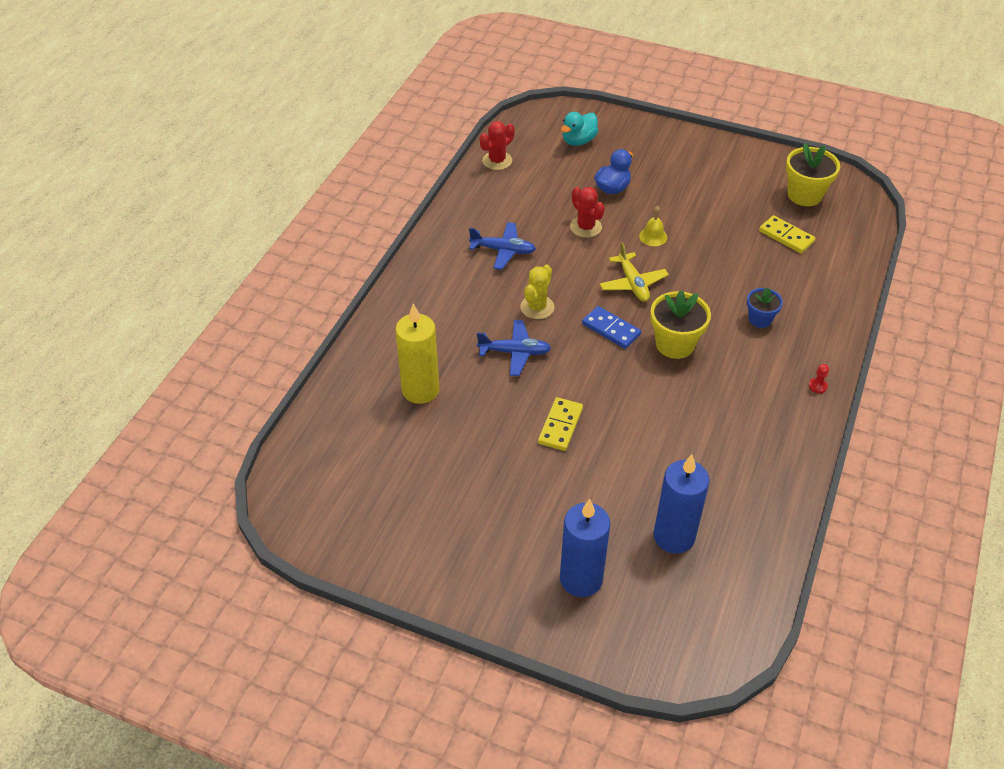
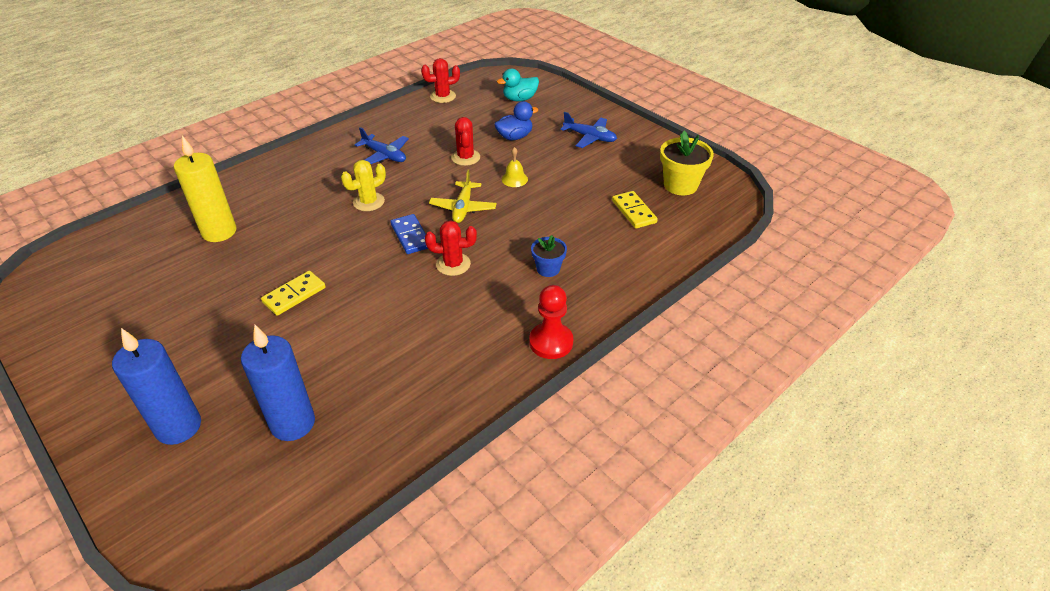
camera: 25 degrees right, 5 degrees down
(514, 352) = (317, 228): blue plane -> blue plane (590, 137)
(675, 344) = (453, 264): yellow flower pot -> red cactus
(817, 386) = (551, 342): red pawn -> red pawn, size x2.25

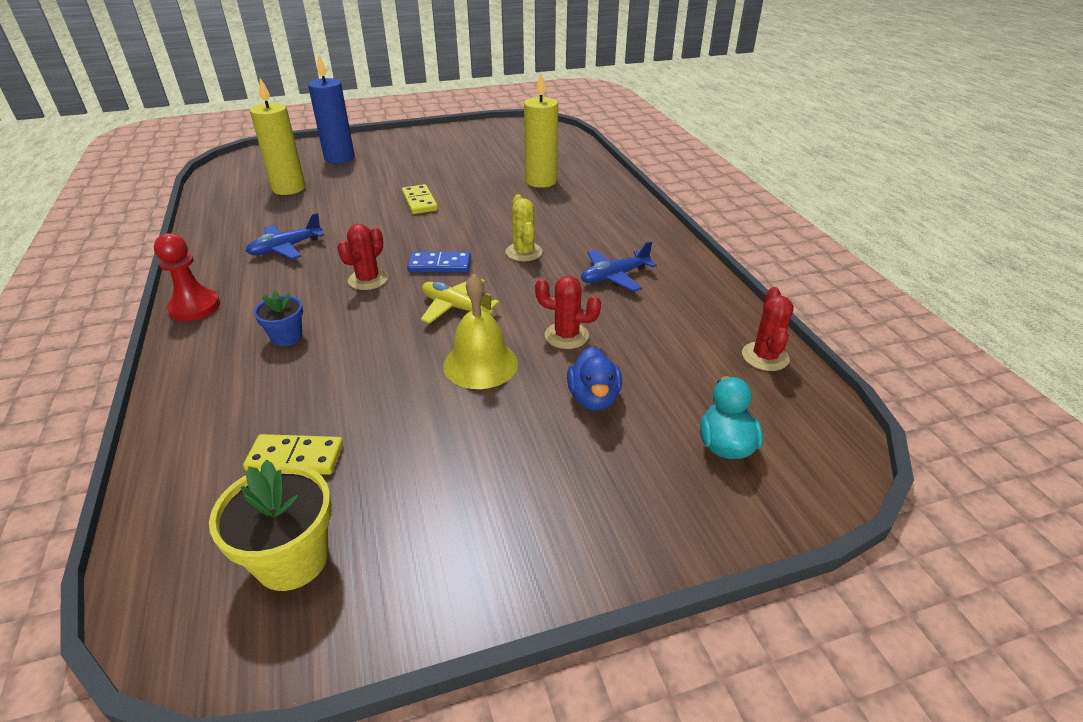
camera: 115 degrees right, 5 degrees down
(293, 423) = (289, 188): blue candle -> yellow candle
(514, 179) = (480, 364): yellow bell -> yellow bell, size x1.81
(590, 137) = (535, 493): blue plane -> blue plane (286, 248)

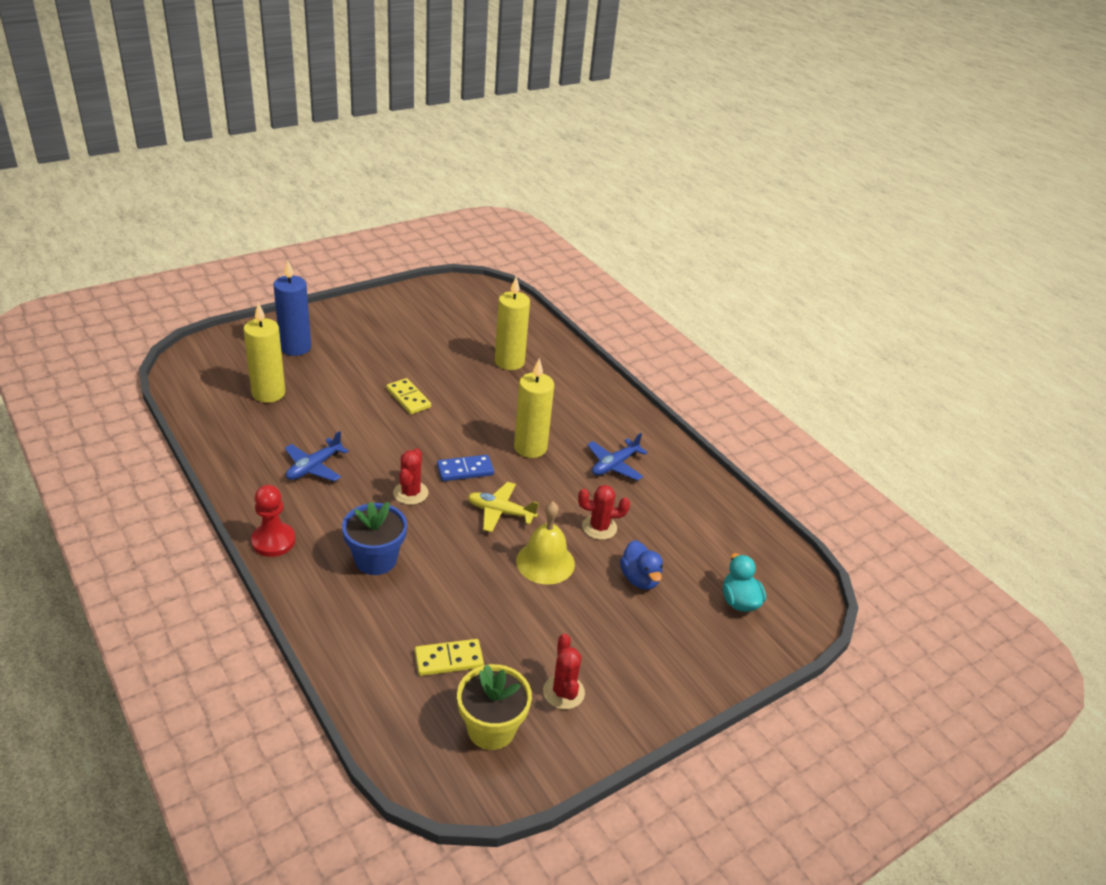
camera: 20 degrees left, 0 degrees up
(287, 337) = (376, 559): blue flower pot -> blue flower pot, size x1.65
(524, 252) = (530, 448): yellow cactus -> yellow candle
(765, 357) = (747, 526): red cactus -> red cactus (563, 692)

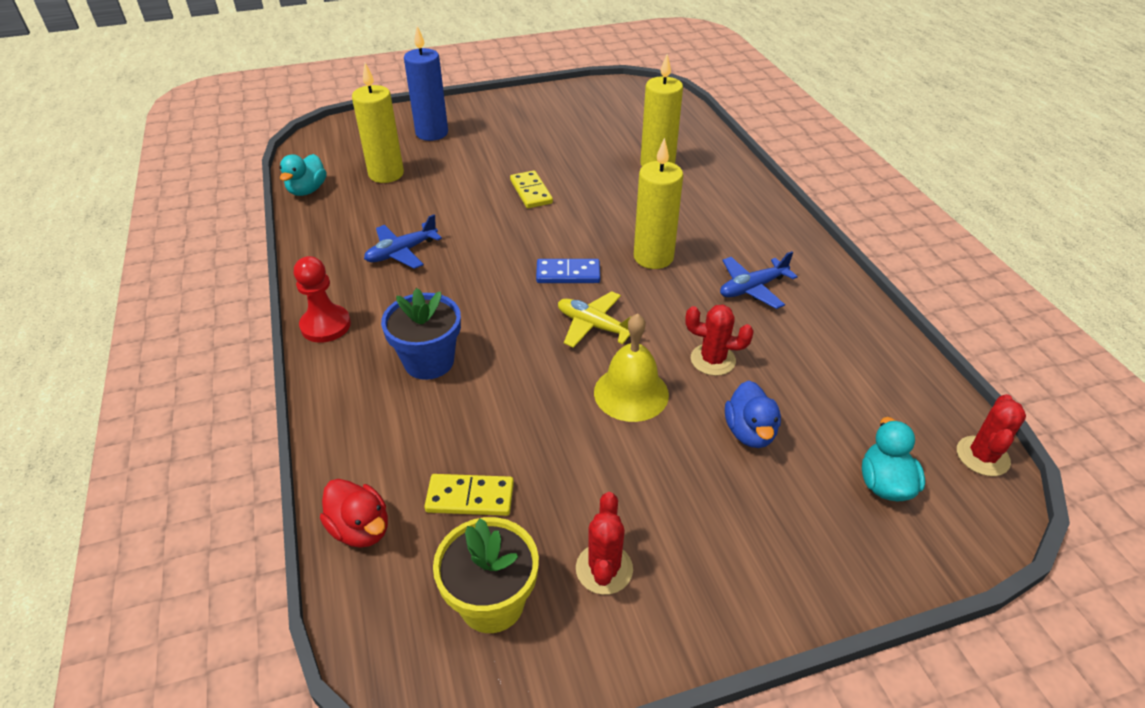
camera: 20 degrees right, 5 degrees up
(199, 417) = (307, 190): none -> turquoise duck
(373, 696) = (361, 529): none -> red duck
(410, 493) = (496, 292): red cactus -> red cactus (982, 456)

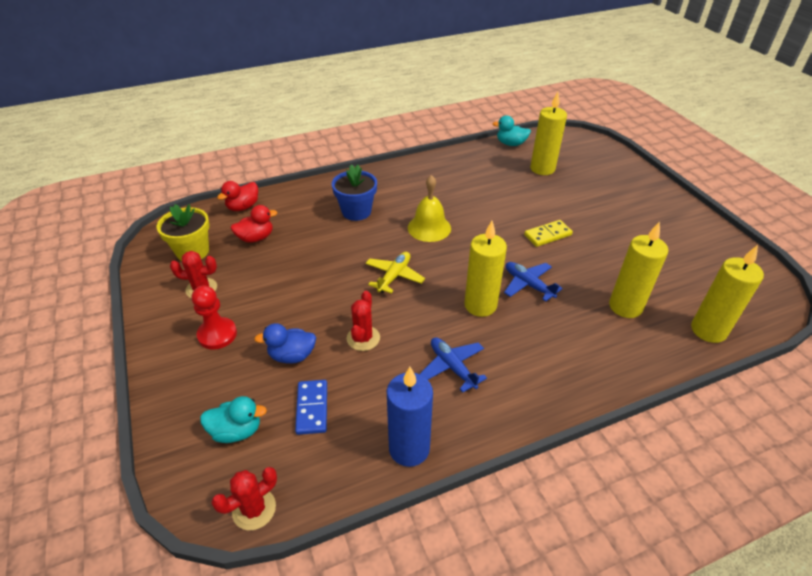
camera: 85 degrees right, 0 degrees up
(325, 325) = (383, 173): red pawn -> red pawn (217, 334)
(401, 252) = (456, 188): blue plane -> blue plane (528, 285)
(432, 133) = (607, 180): blue candle -> blue candle (409, 448)
(470, 497) = (256, 238): yellow domino -> red duck
(568, 274) = (449, 260): blue domino -> blue domino (312, 408)
(631, 393) = (330, 296): yellow bell -> yellow bell (429, 227)
(689, 129) = (708, 330): none -> yellow candle
(982, 456) = (254, 509): red cactus -> red cactus turned 60 degrees counterclockwise

